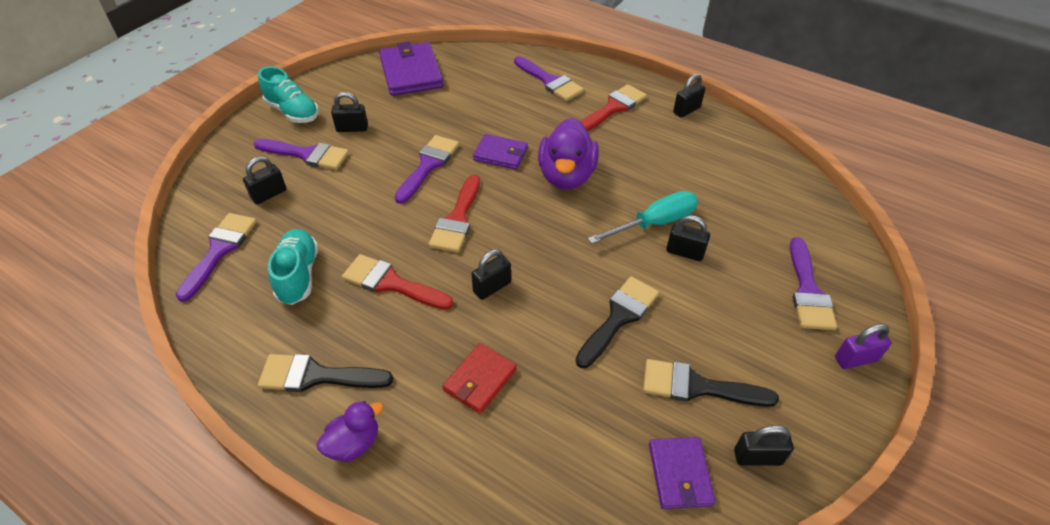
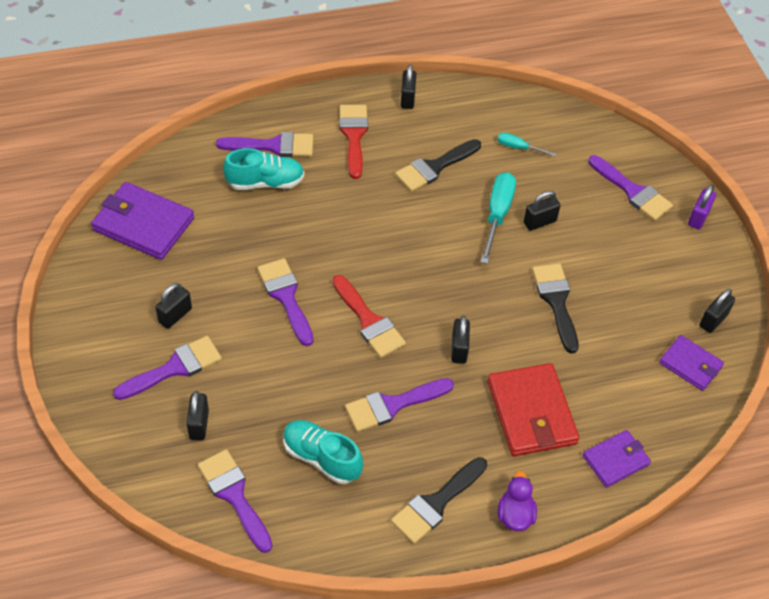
camera: 50 degrees left, 5 degrees up
(293, 112) = (97, 343): turquoise shoe -> turquoise shoe (265, 182)
(391, 283) = (392, 405): red brush -> purple brush
(480, 380) = (531, 413): red wallet -> red wallet, size x1.69
(501, 154) = (326, 243): purple wallet -> purple wallet (615, 460)
(566, 176) = (396, 224): purple duck -> none
(697, 387) = (644, 307): black brush -> black brush (434, 167)
(737, 192) = (518, 148): none -> turquoise screwdriver

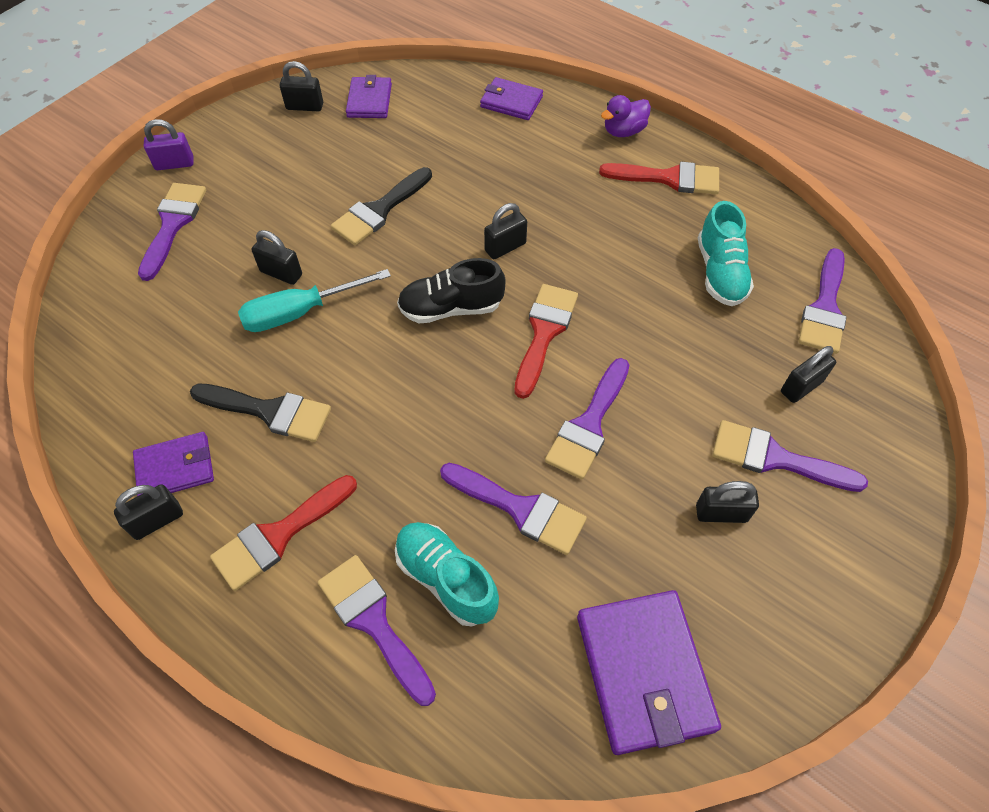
camera: 125 degrees left, 5 degrees up
(392, 405) = (615, 258): purple brush -> purple brush (520, 509)
(433, 117) = (175, 468): none -> purple wallet
(433, 287) = (451, 308): none -> black shoe
(436, 503) = (669, 178): black brush -> red brush
(518, 148) = (172, 351): turquoise screwdriver -> none
(531, 413) = (520, 167): red wallet -> none

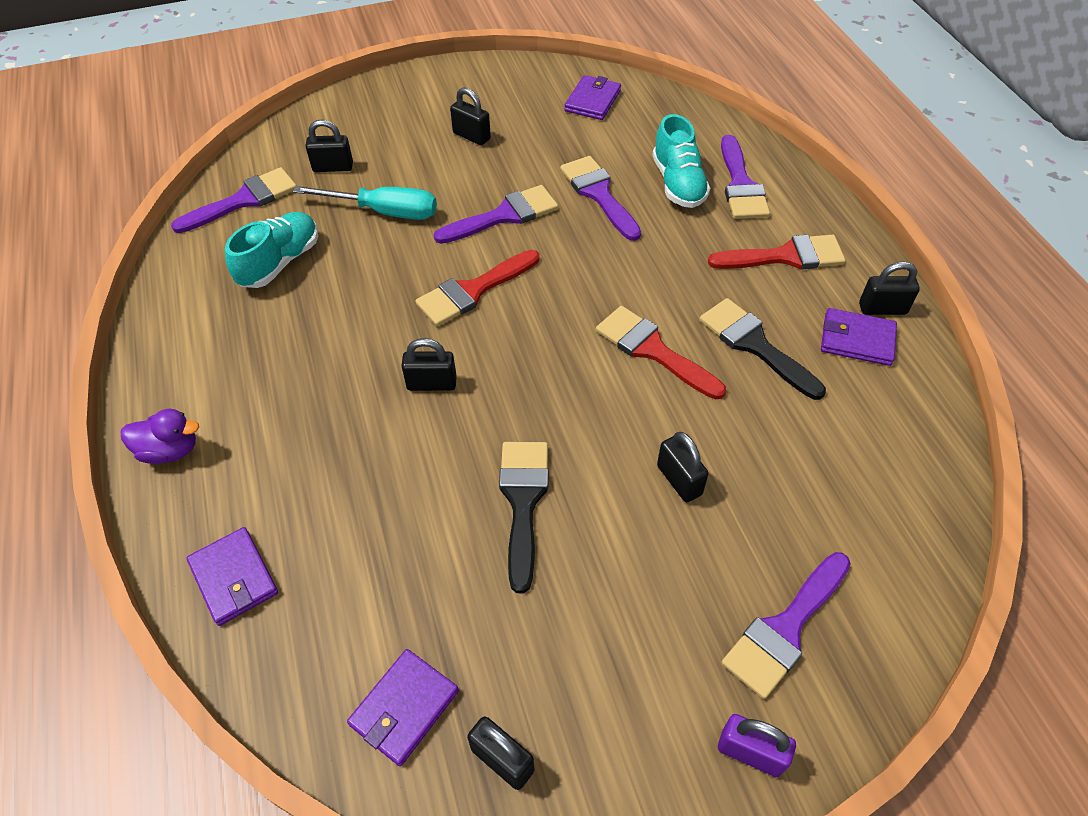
camera: 145 degrees left, 5 degrees down
(300, 312) = (681, 423): turquoise screwdriver -> turquoise screwdriver (384, 212)
(379, 210) = (523, 502): black brush -> black brush turned 75 degrees counterclockwise
(451, 308) = (534, 352): black shoe -> none
(644, 672) = (592, 101): purple wallet -> purple wallet, size x0.59
(669, 178) = (202, 368): red brush -> red brush (652, 350)
(775, 458) = (404, 143): purple brush -> none

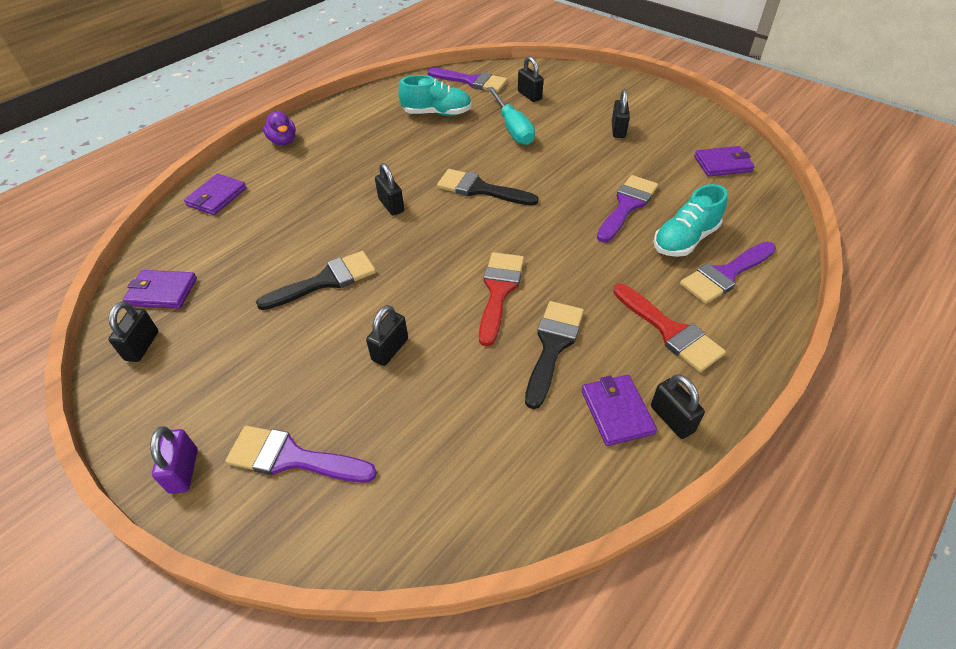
camera: 60 degrees right, 5 degrees down
(473, 291) = (480, 189): red brush -> black brush
(504, 215) = (559, 174): purple brush -> none

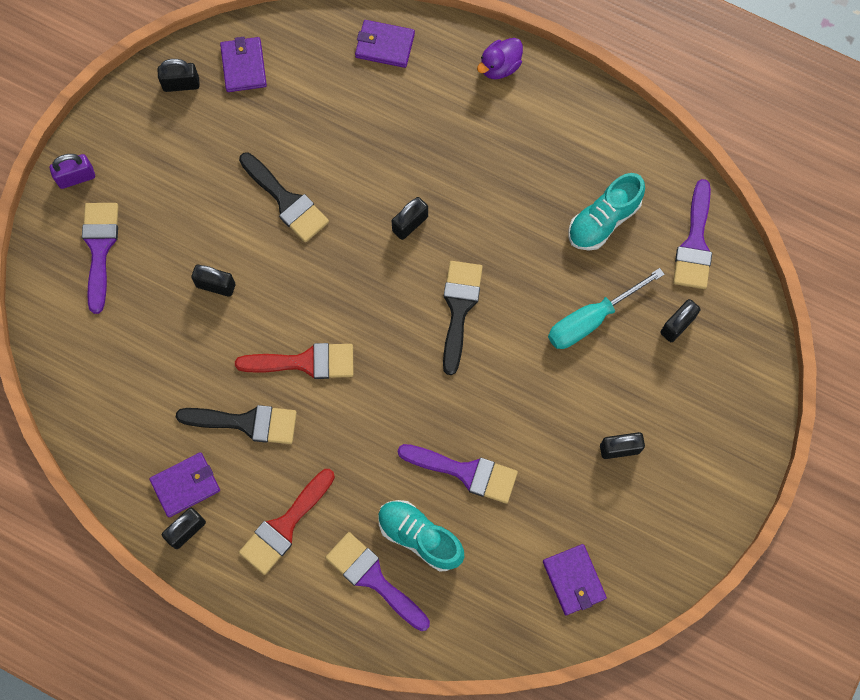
camera: 75 degrees right, 25 degrees up
(437, 113) = (603, 220): turquoise shoe -> turquoise shoe turned 60 degrees clockwise

